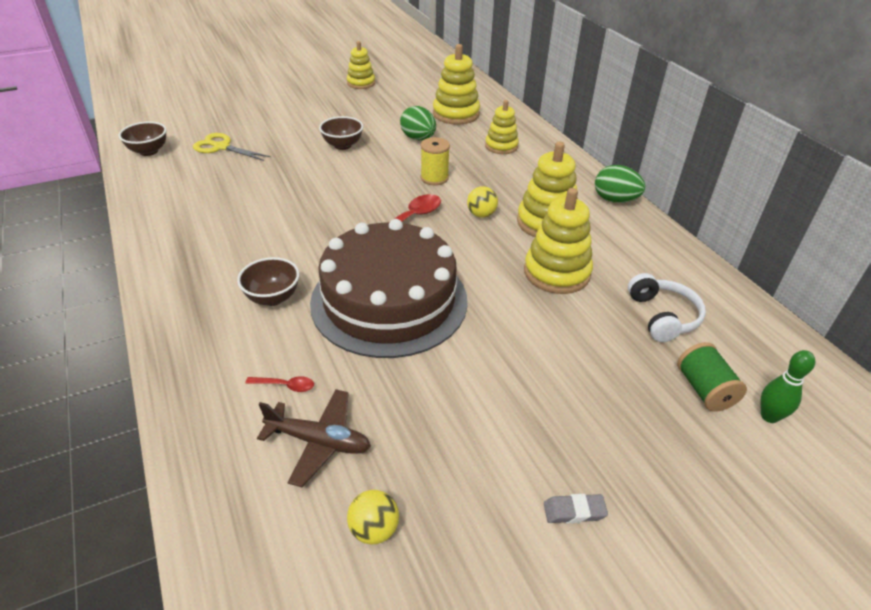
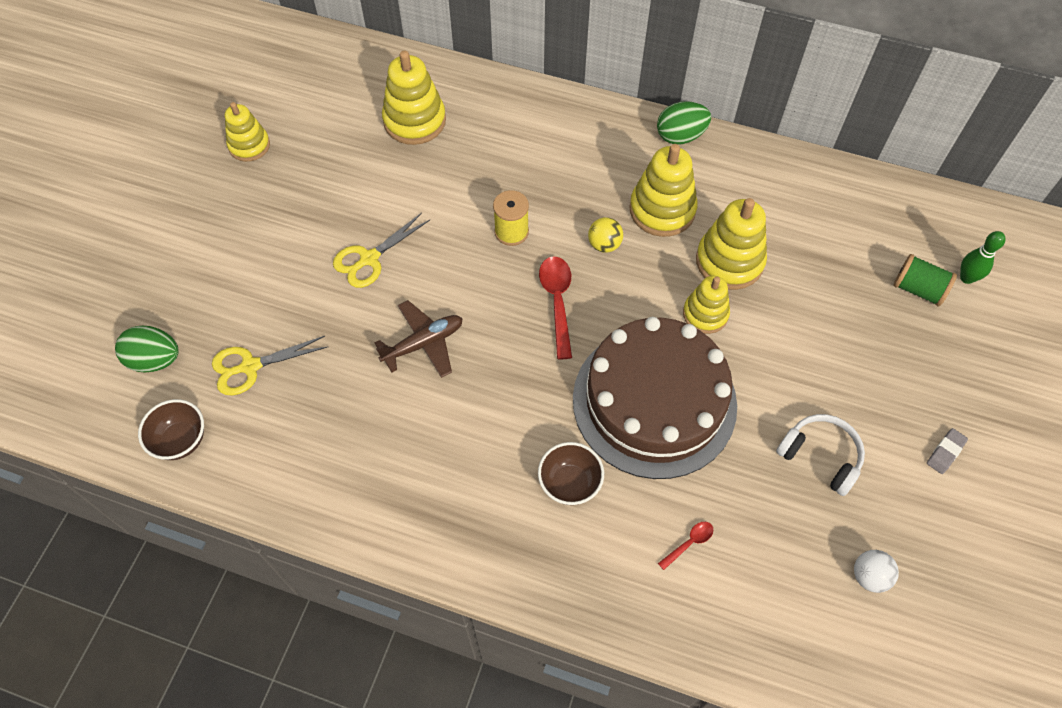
camera: 45 degrees left, 20 degrees up
(319, 442) = (766, 558): brown plane -> brown plane (423, 343)
(343, 145) = (369, 259): brown bowl -> yellow scissors
(374, 529) = (869, 576): yellow ball -> white ball
(418, 138) = (427, 188): green egg -> green egg (155, 360)
(501, 146) = (514, 137): yellow stacking toy -> yellow stacking toy (705, 314)
(662, 316) = (835, 243): white headphones -> white headphones (820, 456)

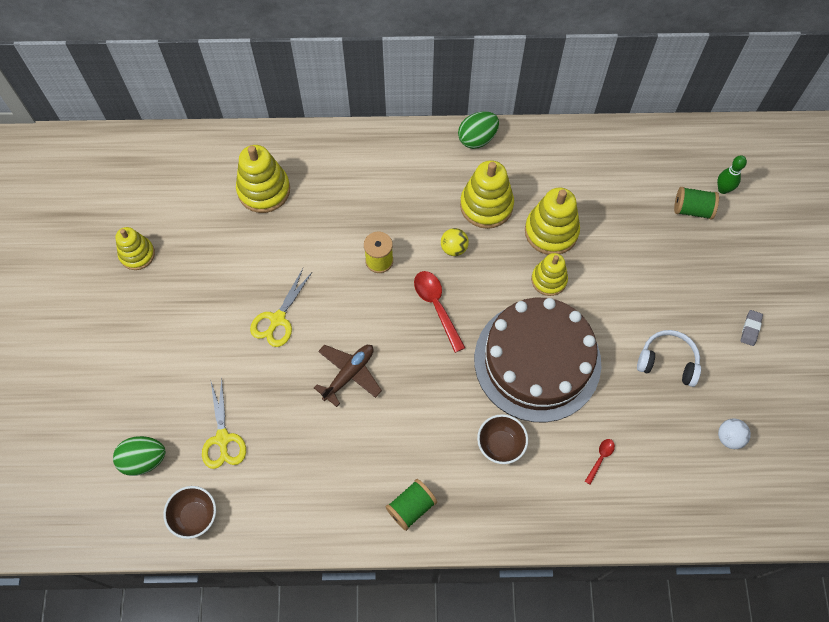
camera: 20 degrees left, 5 degrees up
(250, 366) = (223, 439): yellow scissors -> yellow scissors turned 60 degrees counterclockwise
(431, 518) = (411, 507): none -> green spool

